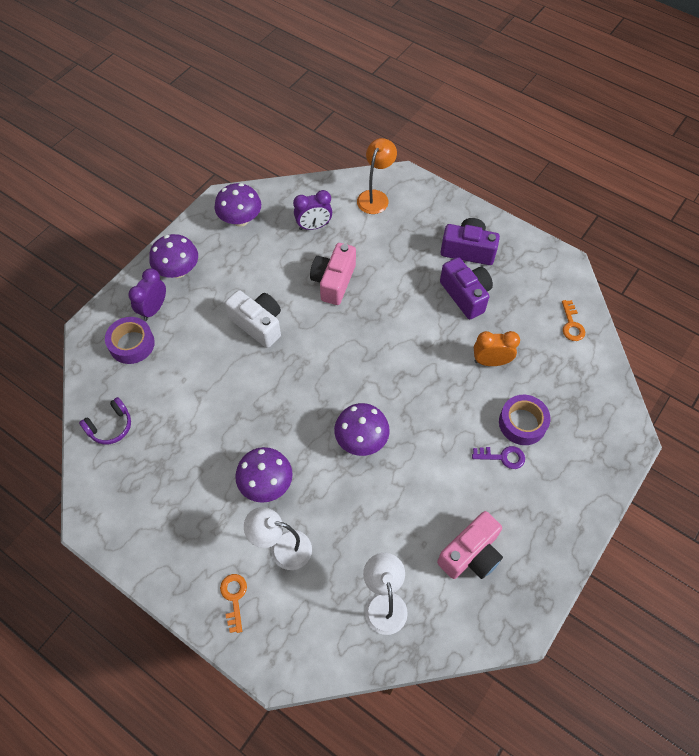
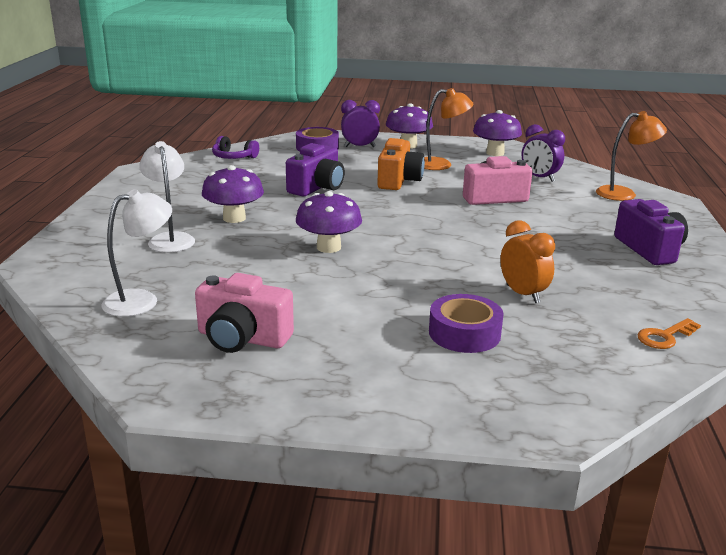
camera: 60 degrees right, 35 degrees down
(234, 598) = (102, 231): orange key -> none
(242, 273) = (441, 164): none -> orange lamp
(258, 324) = (398, 180): white camera -> orange camera
(465, 295) = (588, 261): purple camera -> purple camera (317, 187)
(502, 457) = (399, 330): purple key -> none

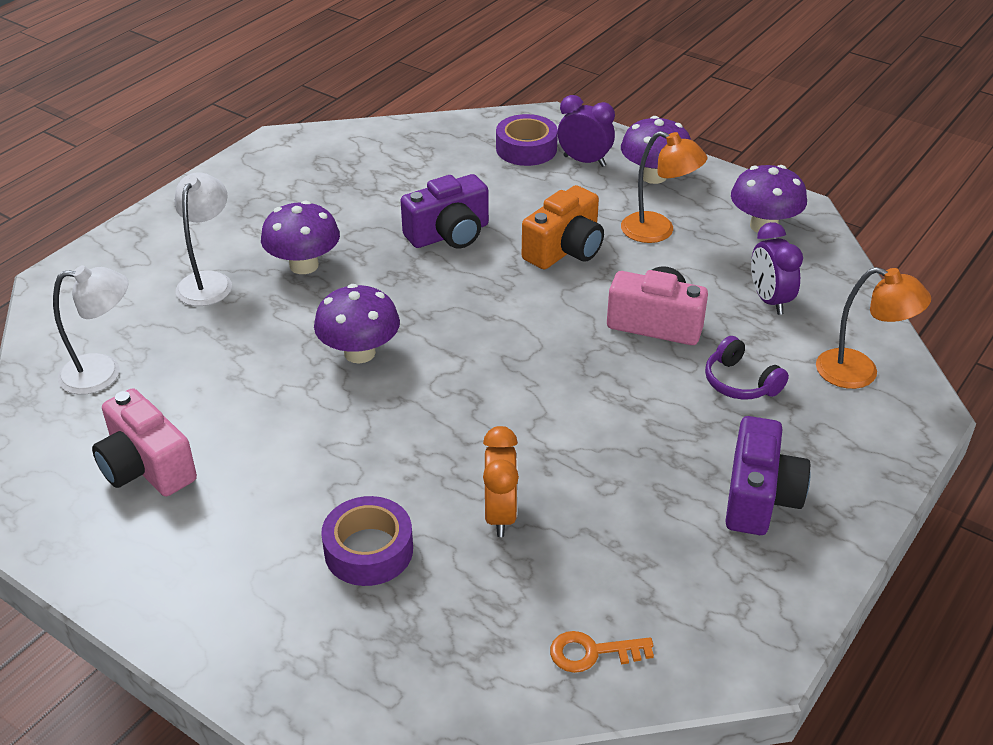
camera: 30 degrees right, 15 degrees up
(233, 157) = (404, 143): purple headphones -> purple headphones (740, 382)

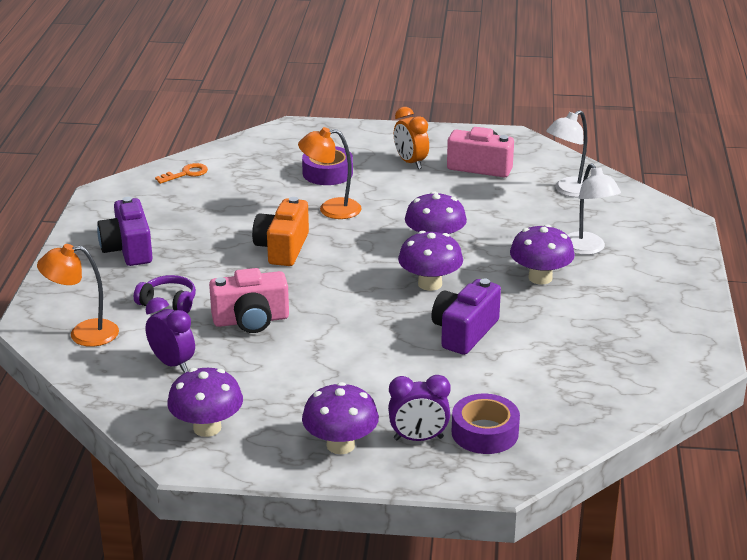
camera: 150 degrees right, 10 degrees down
(424, 299) = (430, 284): none -> purple mushroom
(500, 515) = (272, 202): orange clock -> orange clock (410, 162)
(565, 250) = (362, 350): orange camera -> orange camera (282, 248)
(658, 231) = (298, 391): orange lamp -> orange lamp (331, 209)

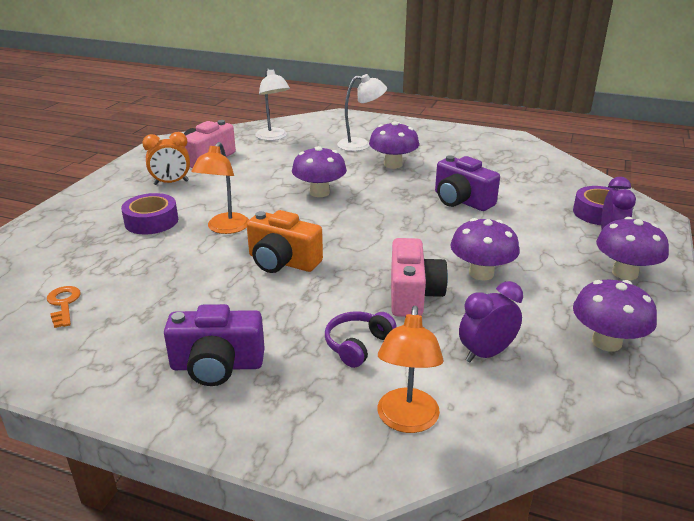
camera: 75 degrees left, 0 degrees up
(430, 284) = (383, 203): purple mushroom -> purple mushroom (481, 273)

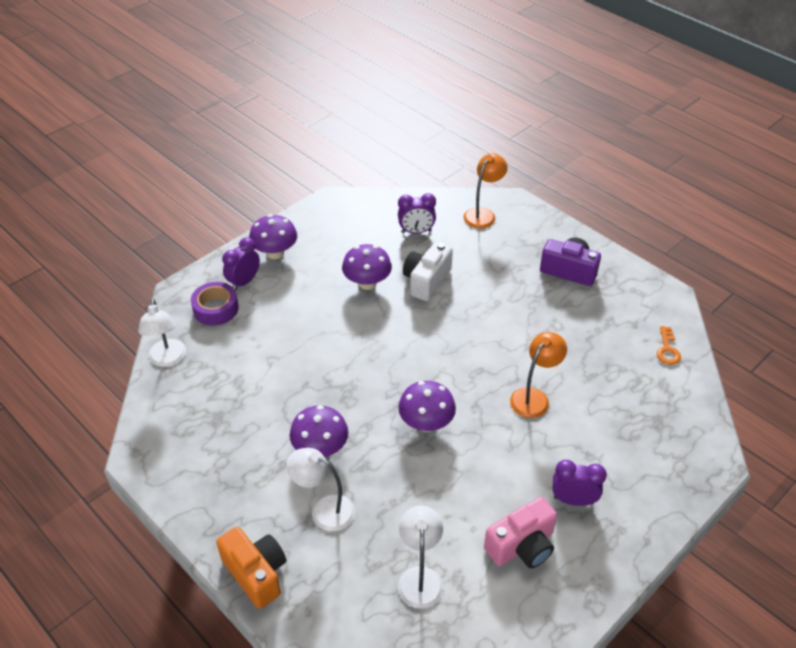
camera: 155 degrees left, 15 degrees up
(151, 221) = (599, 432): purple tape -> none
(171, 183) = (573, 500): orange clock -> purple clock
(282, 262) = (500, 340): orange camera -> orange camera (256, 573)
(358, 345) = (483, 258): purple headphones -> none
(413, 295) = (426, 281): pink camera -> white camera
(461, 201) = (307, 363): purple camera -> none
(579, 177) = (167, 359): none -> white lamp
(606, 342) = (345, 218): purple mushroom -> none

